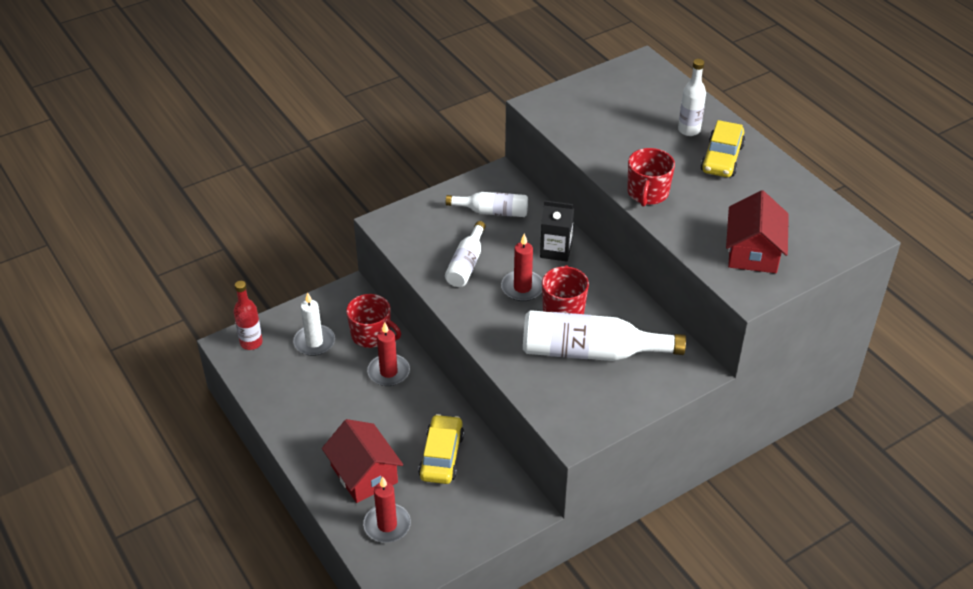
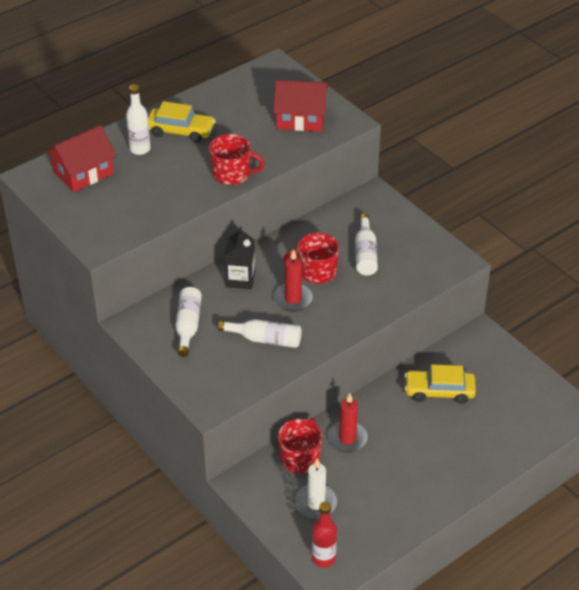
camera: 95 degrees left, 0 degrees up
(364, 474) = (470, 443): red house -> red house (83, 172)
(387, 525) = (520, 420): red candle -> none
(590, 352) = (365, 254): white bottle -> white bottle, size x0.57

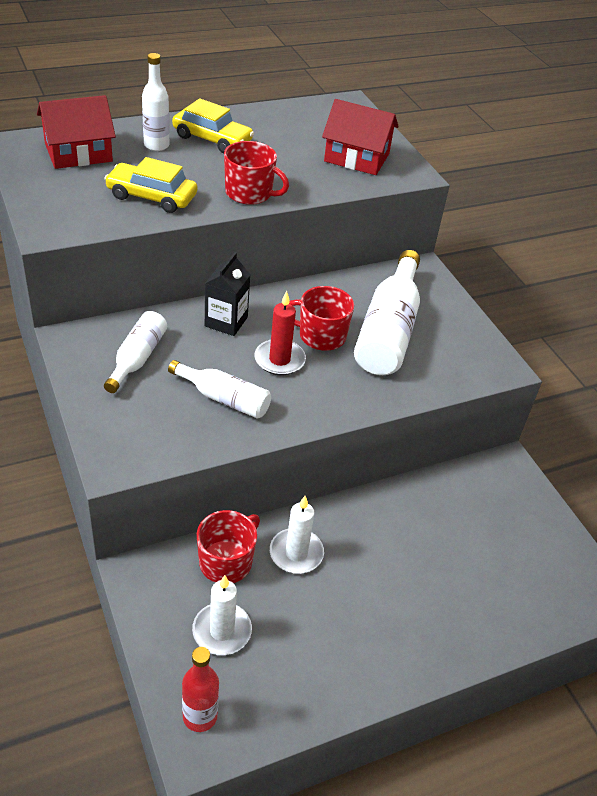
camera: 10 degrees right, 0 degrees up
(347, 439) = (296, 553): red candle -> white candle
(365, 254) = (388, 330): white bottle -> white bottle, size x1.75
(439, 391) = (434, 523): yellow car -> yellow car (152, 196)

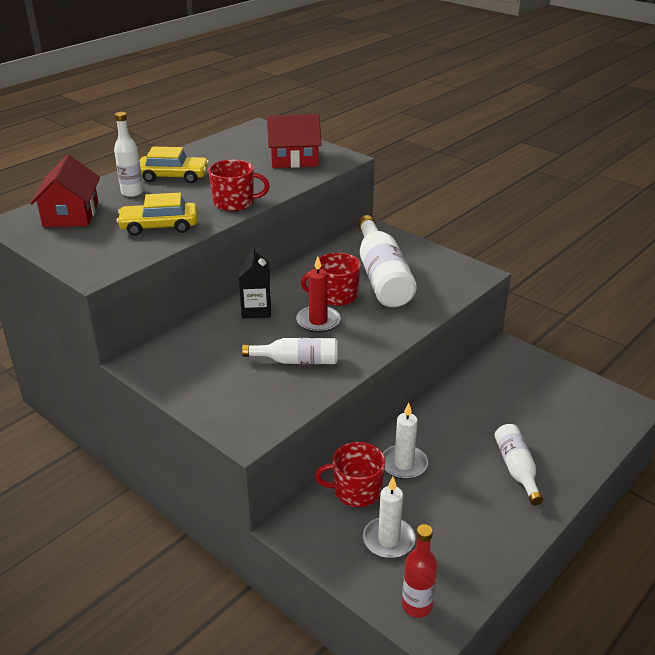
camera: 20 degrees left, 10 degrees down
(78, 152) = (71, 214): red house -> red house turned 45 degrees counterclockwise
(137, 358) = (206, 357): white bottle -> white bottle (516, 469)
(226, 561) = (356, 491): red mug -> red mug turned 105 degrees counterclockwise

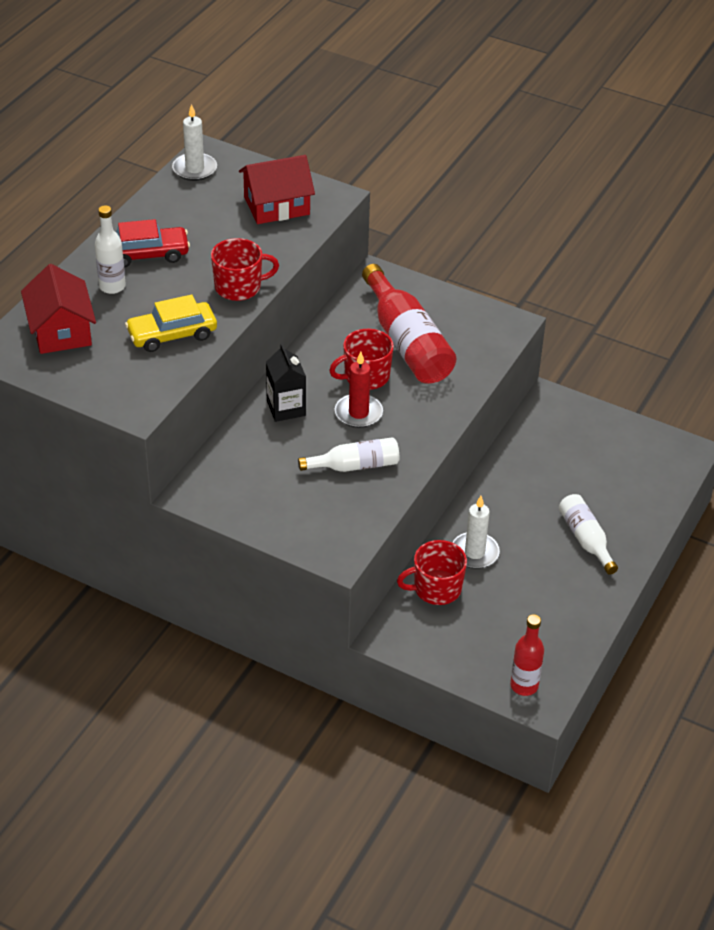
camera: 15 degrees left, 10 degrees up
(173, 176) = (147, 254): yellow car -> red car
(382, 276) = (407, 342): white bottle -> red bottle
(388, 540) = (482, 631): white candle -> white candle (194, 169)

